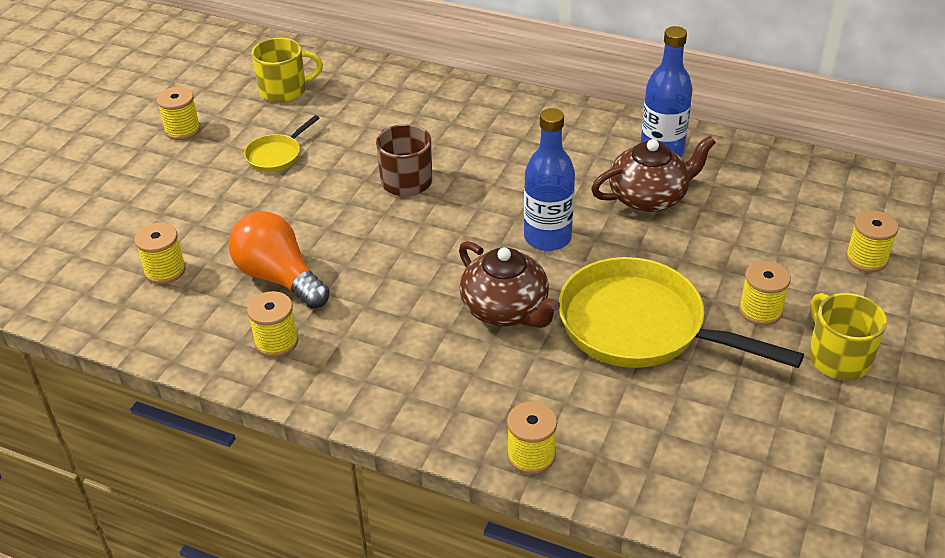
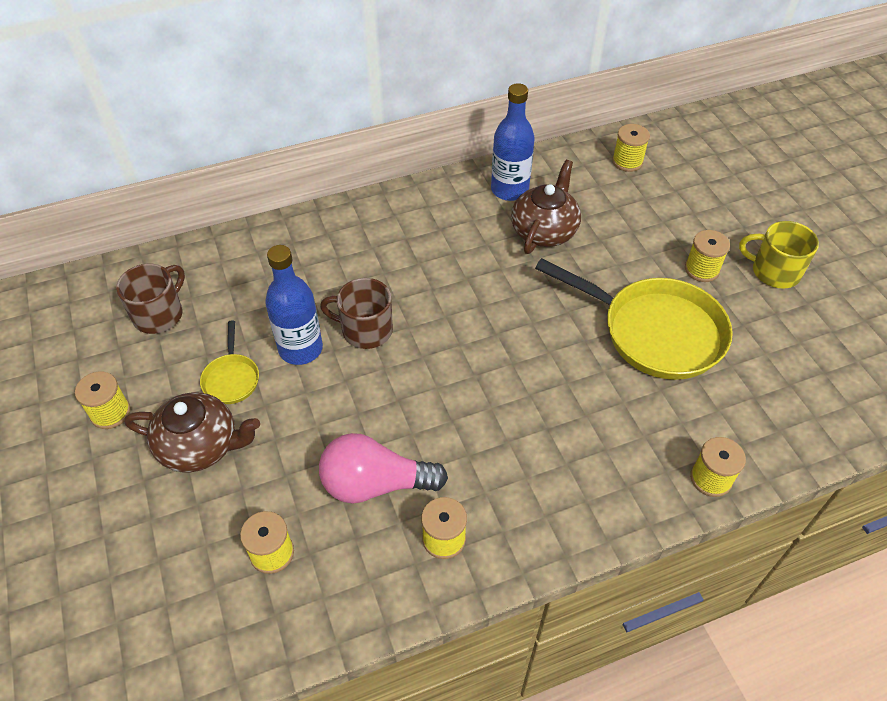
camera: 45 degrees left, 10 degrees up
(279, 277) = (375, 484): orange light bulb -> pink light bulb
(284, 90) = (159, 314): yellow mug -> brown mug
(506, 309) = (564, 383): brown teapot -> brown teapot (200, 446)
(547, 238) = (521, 307): blue bottle -> blue bottle (300, 349)
(640, 326) = (655, 332): yellow pan -> yellow pan turned 135 degrees counterclockwise
(866, 259) = (710, 193): yellow spool -> yellow spool (627, 161)

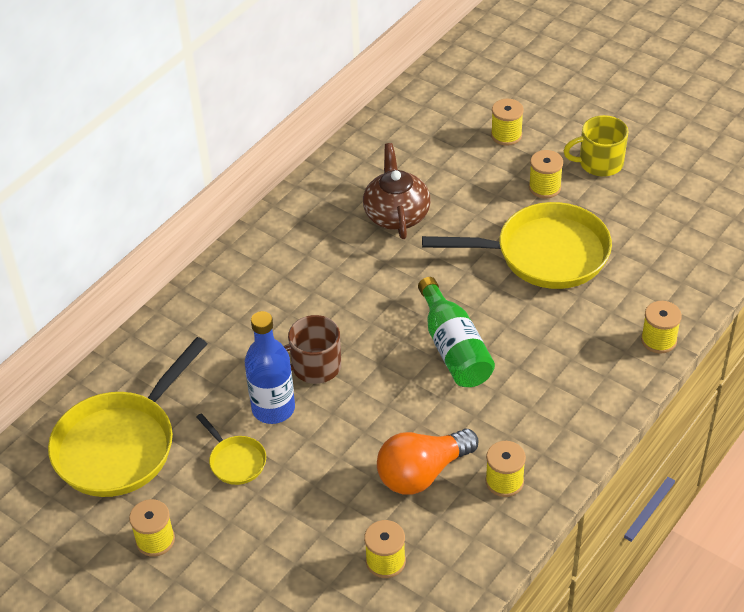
camera: 30 degrees left, 5 degrees down
(159, 314) = (120, 445): brown mug -> yellow pan
(200, 446) = (258, 522): brown teapot -> none
(375, 484) = (422, 473): pink light bulb -> orange light bulb
(500, 378) = (454, 348): none -> green bottle
(509, 190) = (339, 192): blue bottle -> none
(627, 161) = (420, 122): yellow spool -> yellow spool (506, 135)

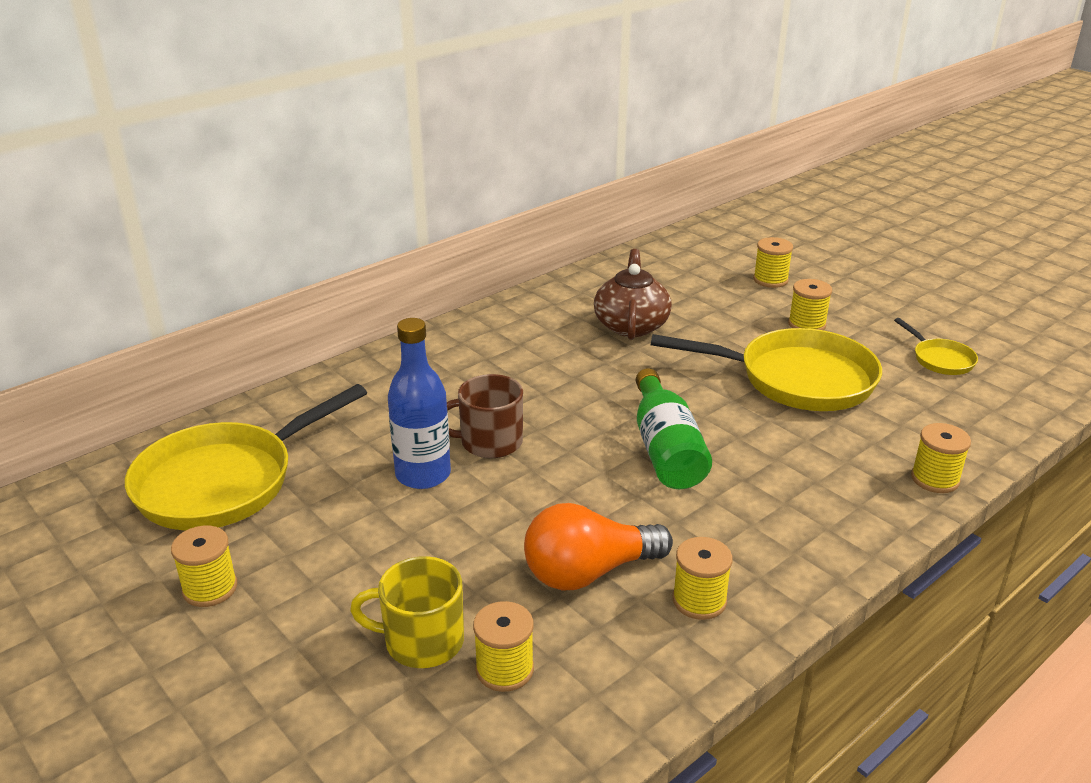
camera: 10 degrees right, 15 degrees down
(235, 461) = (353, 520): yellow pan -> yellow pan (940, 359)
(599, 163) = (874, 313): yellow mug -> yellow mug (422, 641)

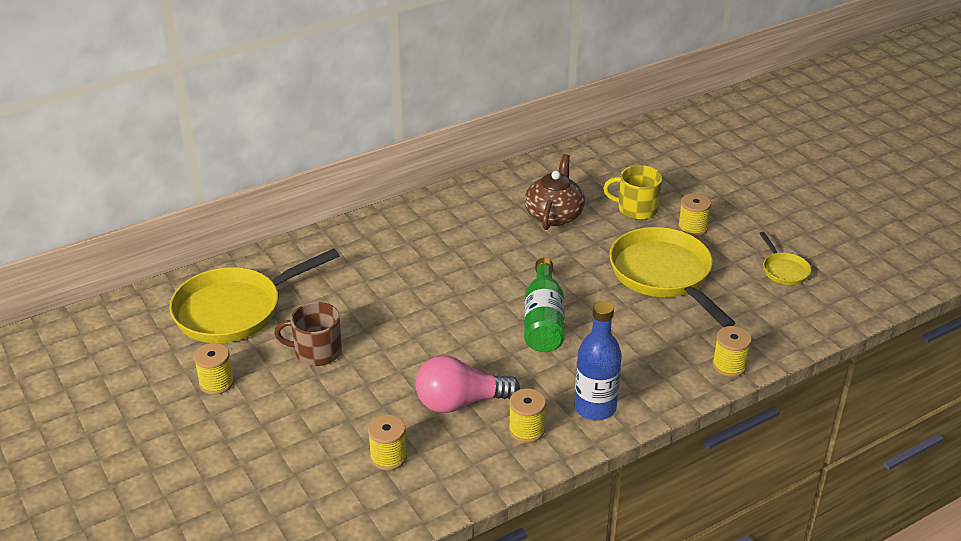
camera: 10 degrees right, 5 degrees up
(422, 641) = (341, 433): yellow mug -> yellow mug (636, 209)
(423, 474) = (368, 320): blue bottle -> blue bottle (595, 407)
(489, 442) = (420, 301): brown mug -> brown mug (317, 352)
(588, 572) = (460, 402): orange light bulb -> pink light bulb
(770, 280) = (681, 184): yellow spool -> none
(797, 379) = (663, 275): yellow pan -> yellow pan turned 135 degrees counterclockwise

